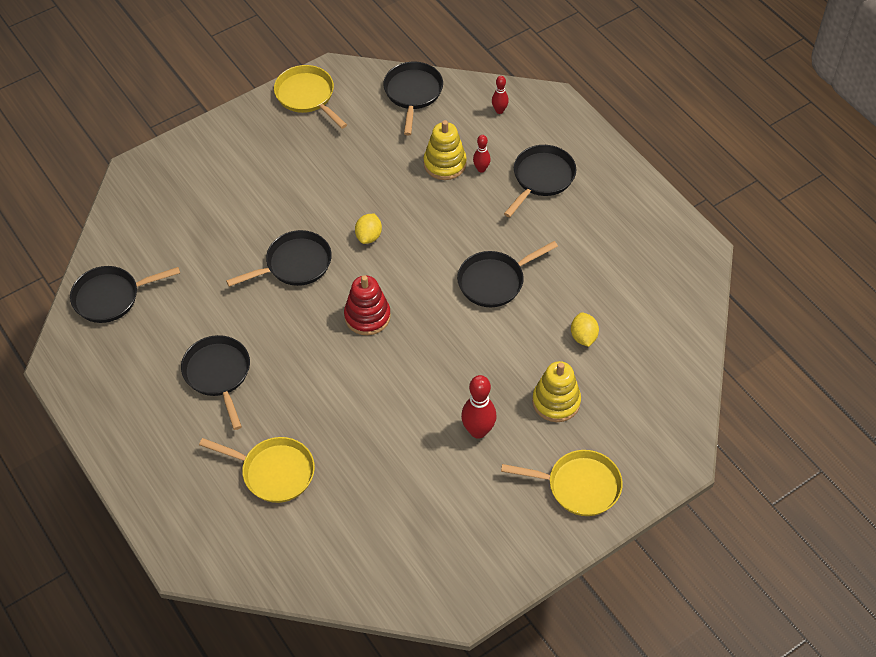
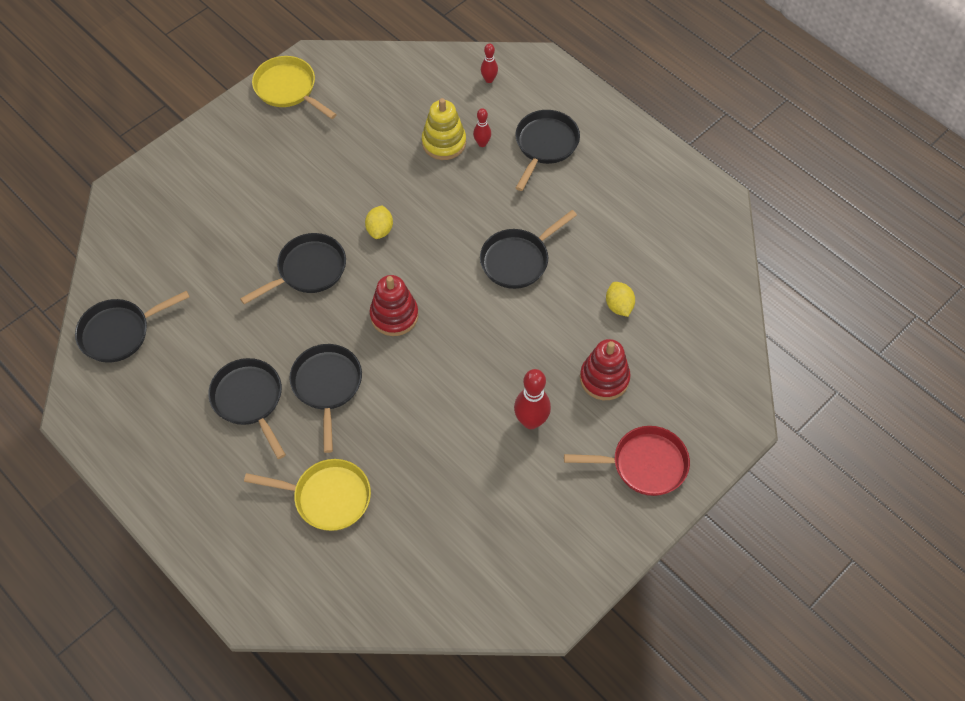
camera: 10 degrees left, 5 degrees up
(413, 93) = (397, 73): black pan -> black pan (327, 386)
(556, 402) = (604, 378): yellow stacking toy -> red stacking toy
(578, 486) = (644, 464): yellow pan -> red pan

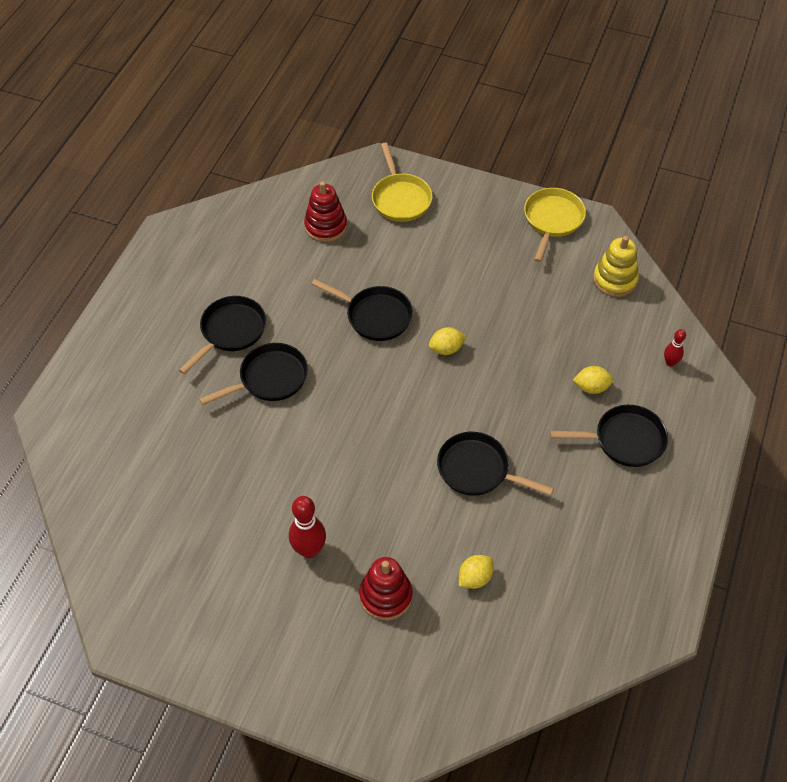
camera: 65 degrees right, 5 degrees down
(119, 332) = (250, 222): black pan -> none
(327, 497) = (165, 424): yellow pan -> yellow pan (400, 198)
(394, 315) = (364, 397): red stacking toy -> red stacking toy (326, 226)
(444, 143) = (572, 357): yellow stacking toy -> yellow stacking toy (614, 280)
(482, 143) = (591, 387): red bowling pin -> yellow lemon
(644, 464) = (308, 668): red pan -> none

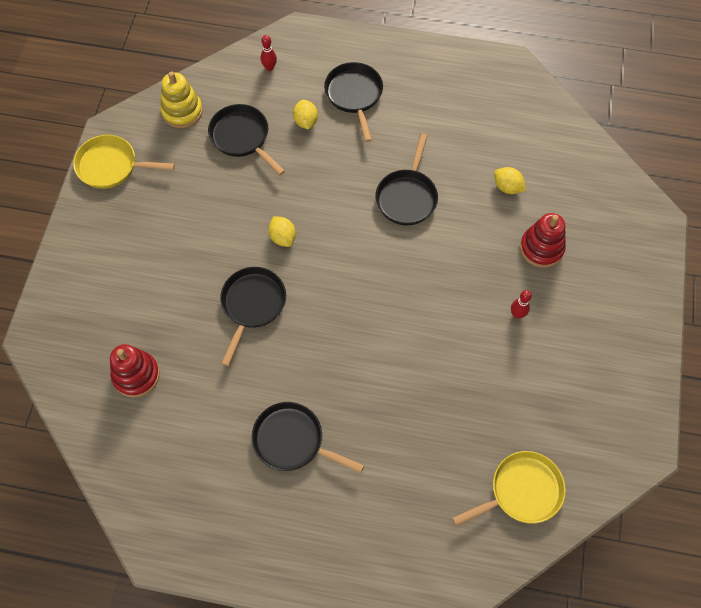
camera: 100 degrees left, 10 degrees up
(269, 378) = (345, 388): black pan -> black pan (242, 137)
(309, 550) = (517, 314): red bowling pin -> red bowling pin, size x0.57
(400, 198) = (90, 307): yellow pan -> yellow pan (521, 491)

